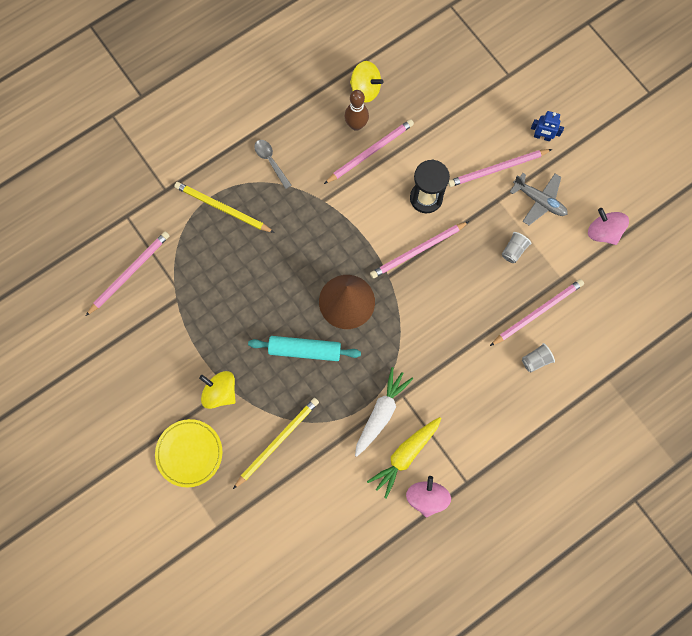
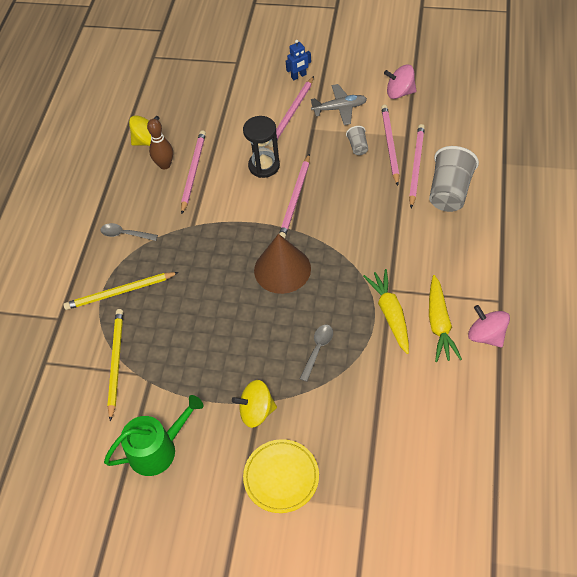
camera: 40 degrees left, 20 degrees down
(130, 273) = (89, 397): pink pencil -> pink pencil (390, 145)
(136, 354) = (158, 449): none -> green watering can
(277, 441) = (339, 402): yellow pencil -> yellow pencil (116, 362)
(304, 389) = (317, 350): none -> grey spoon
(305, 350) = (288, 325): turquoise rolling pin -> none
(381, 413) = (390, 314): white carrot -> yellow carrot
(535, 360) = (449, 192): grey cup -> grey cup, size x2.11

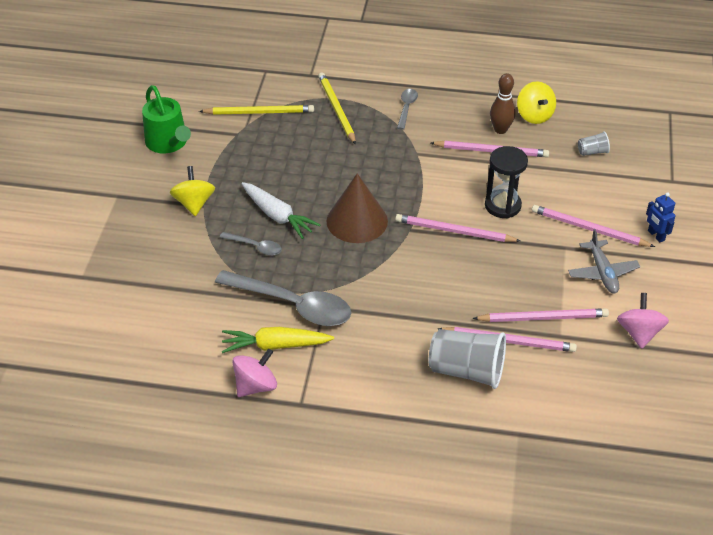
camera: 85 degrees right, 10 degrees down
(275, 334) = (277, 216): none -> white carrot
(281, 477) = (125, 220): yellow plate -> none
(358, 146) = (538, 287): grey cup -> grey cup (592, 152)
(390, 314) = (292, 305): yellow carrot -> grey spoon

